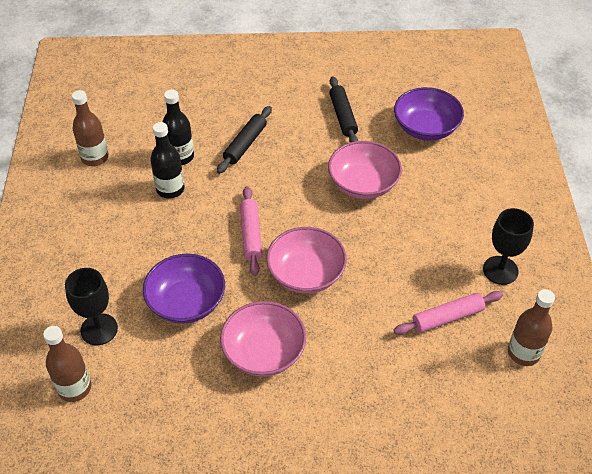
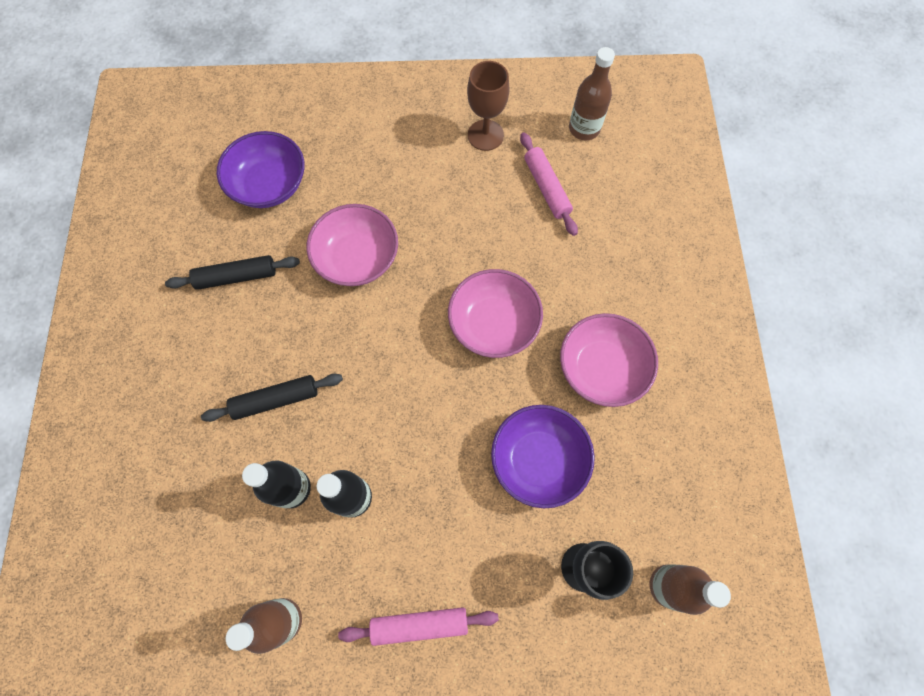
camera: 90 degrees left, 20 degrees up
(245, 144) = (275, 400): black rolling pin -> black rolling pin turned 45 degrees counterclockwise
(251, 235) = (434, 387): pink rolling pin -> pink rolling pin (419, 625)
(500, 270) = (485, 135): black goblet -> brown goblet

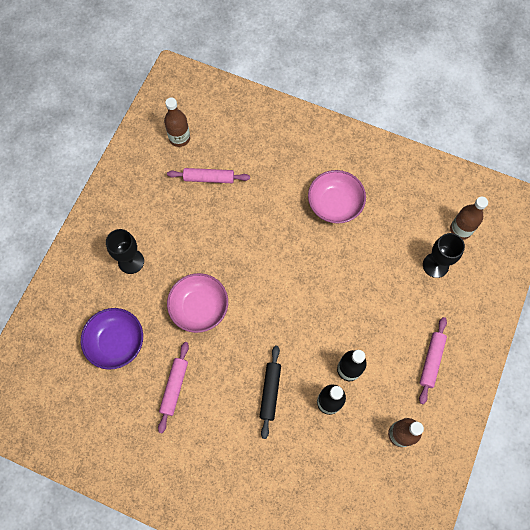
camera: 65 degrees left, 0 degrees up
(236, 277) = (174, 387): black rolling pin -> pink rolling pin
(383, 152) = (131, 261): none -> black goblet
(485, 135) = (152, 195): brown goblet -> none
(493, 324) = (281, 248): pink bowl -> none
(538, 460) = (371, 261): purple bowl -> none

